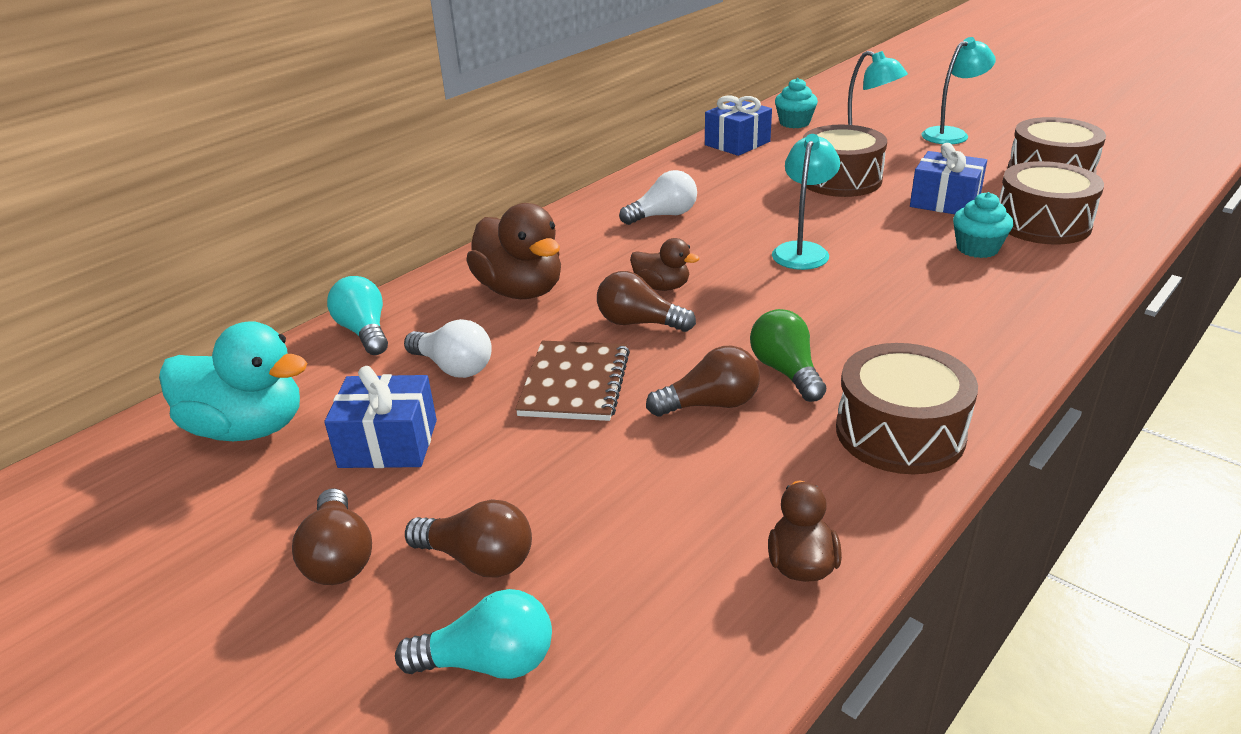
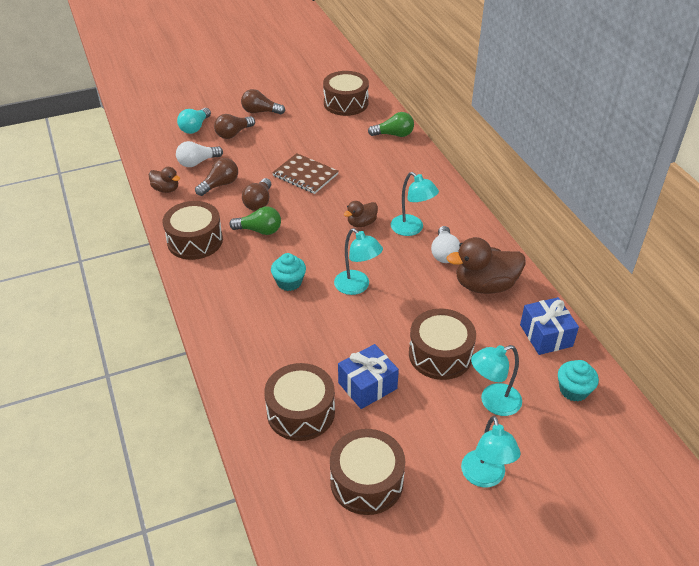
camera: 115 degrees right, 10 degrees up
(248, 428) = (346, 103): turquoise duck -> brown drum
(364, 332) = (394, 134): turquoise light bulb -> green light bulb
(388, 443) = (308, 128): blue gift -> none
(453, 367) = (345, 150): white light bulb -> white light bulb (197, 162)
(520, 290) = (395, 181): brown duck -> brown duck (485, 285)
(635, 247) = (412, 229): none -> turquoise lamp
(639, 323) = (335, 205): brown light bulb -> brown light bulb (220, 185)
(977, 248) = (299, 358): turquoise cupcake -> turquoise cupcake (289, 282)

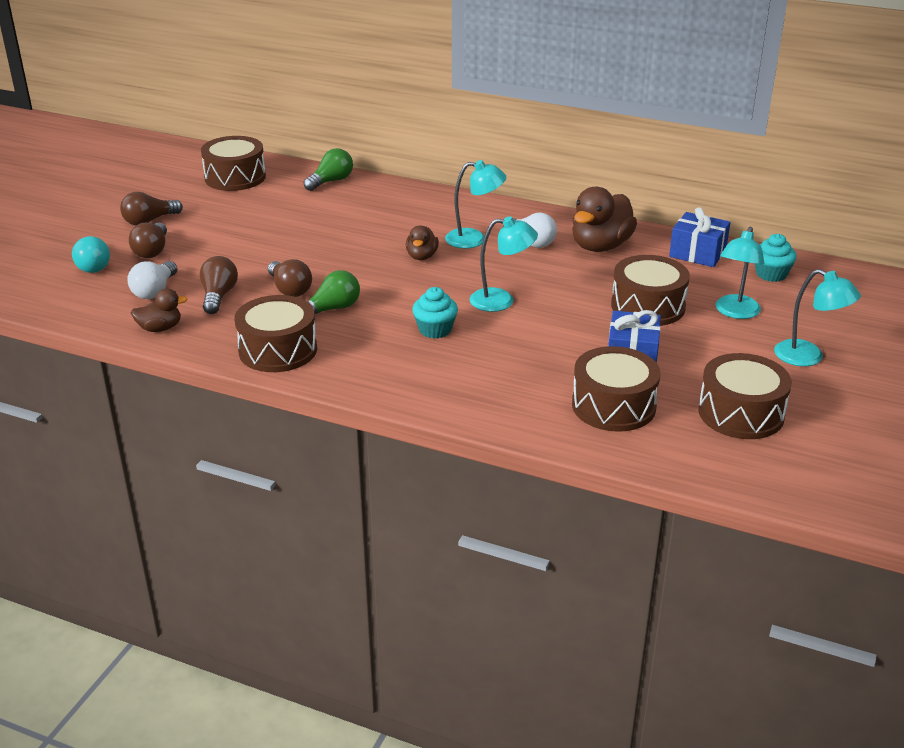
camera: 45 degrees left, 10 degrees down
(305, 175) = (298, 248): brown notebook -> none

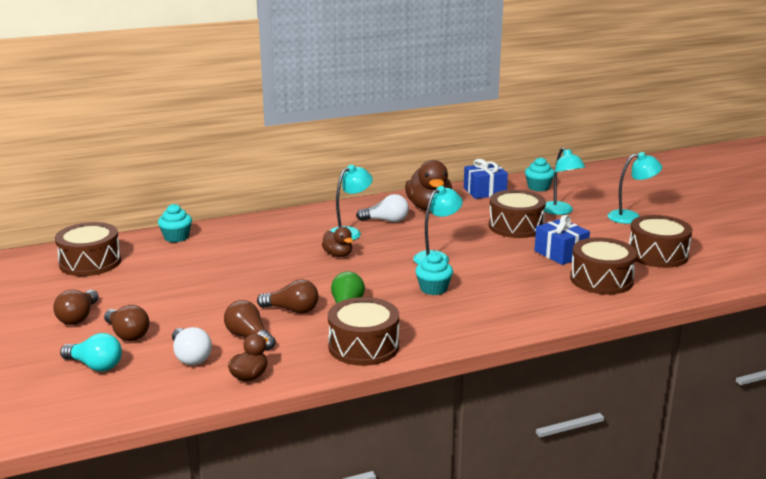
camera: 45 degrees left, 10 degrees down
(331, 181) = (176, 237): green light bulb -> turquoise cupcake

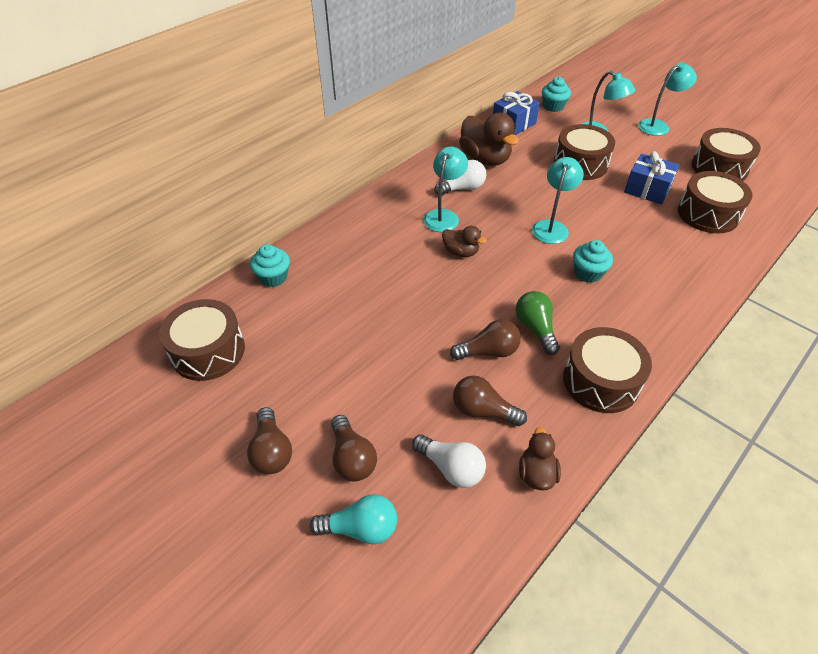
camera: 25 degrees left, 25 degrees up
(127, 334) = (352, 458): brown light bulb -> brown light bulb turned 45 degrees clockwise

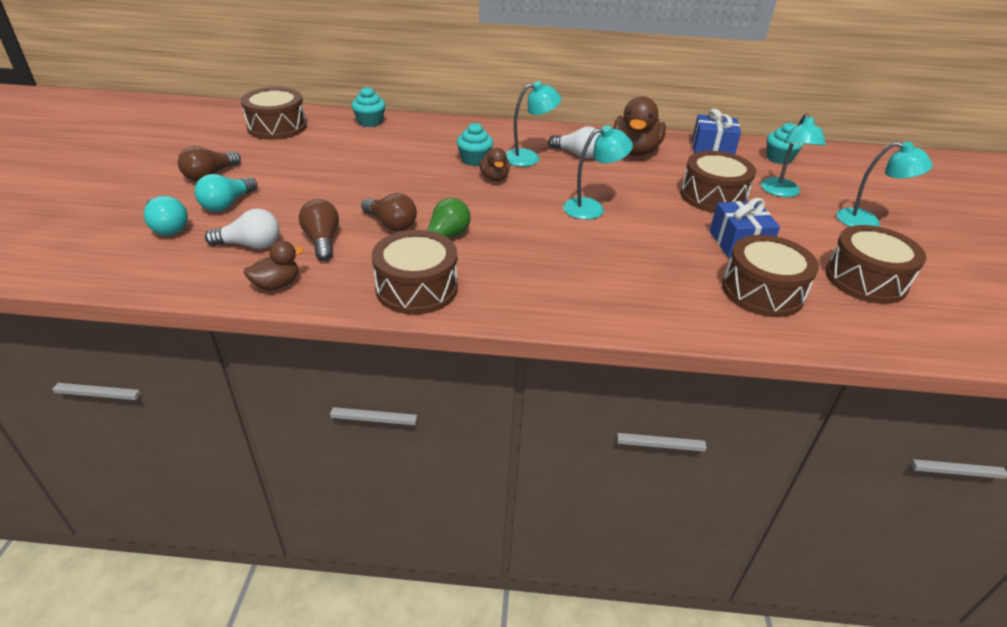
camera: 50 degrees right, 10 degrees down
(352, 458) = (227, 204): brown light bulb -> turquoise light bulb
(451, 468) = (250, 245): white light bulb -> white light bulb turned 90 degrees counterclockwise
(588, 273) = (554, 243): turquoise cupcake -> turquoise cupcake (474, 160)

